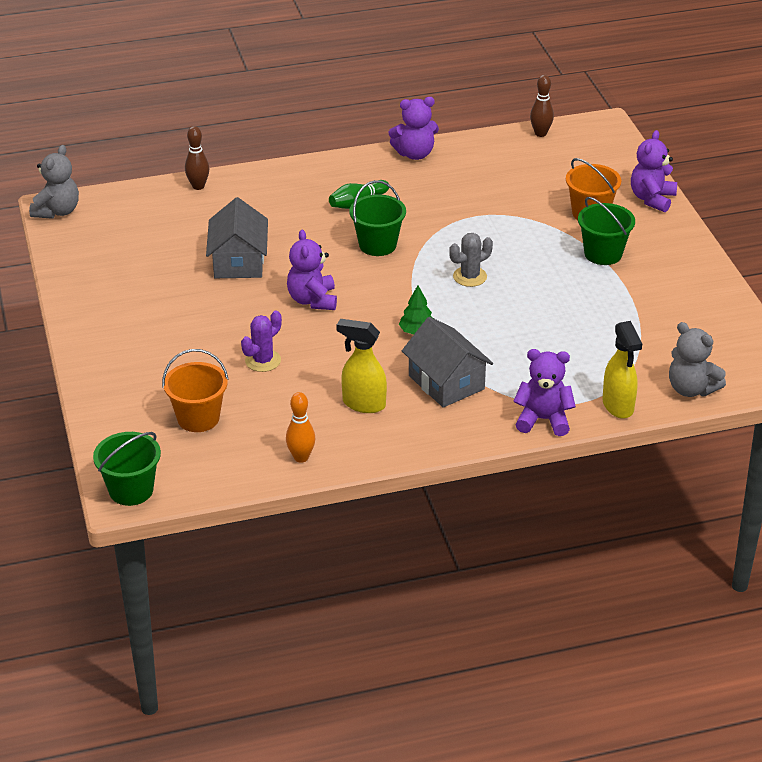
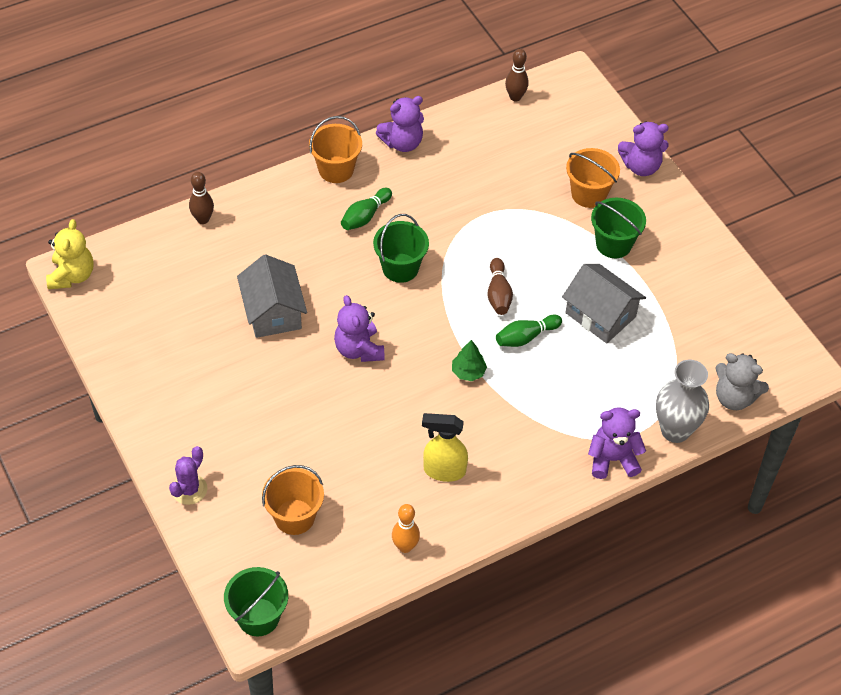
camera: 15 degrees left, 15 degrees up
(57, 211) = (72, 276): grey teddy bear -> yellow teddy bear
(263, 361) = (334, 434): purple cactus -> purple cactus (189, 489)
(341, 166) = (336, 169): none -> orange bucket
(446, 382) = (512, 430): grey house -> grey house (600, 315)
(470, 277) = (498, 294): grey cactus -> brown bowling pin
(486, 313) = (526, 337): none -> green bowling pin
(618, 406) = (675, 430): yellow spray bottle -> grey vase
(652, 199) = (641, 166): purple teddy bear -> purple teddy bear turned 105 degrees counterclockwise

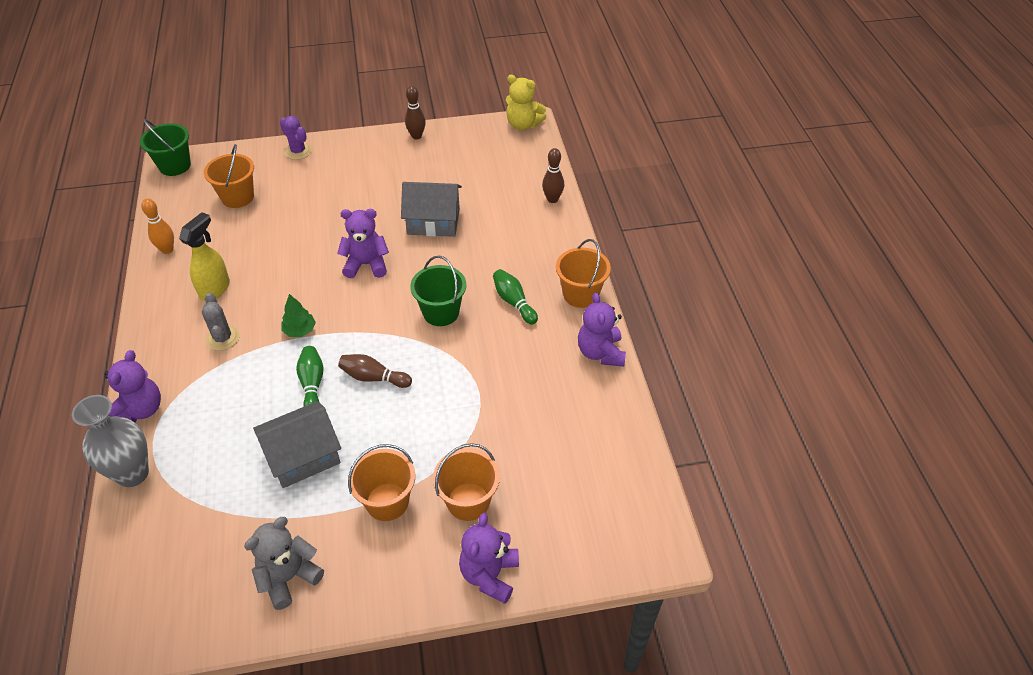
camera: 110 degrees right, 5 degrees down
(504, 432) = (223, 338): none -> grey cactus
(515, 97) = (642, 474): brown bowling pin -> brown bowling pin (416, 136)
(613, 244) = (387, 502): green bucket -> orange bucket
(734, 397) = (130, 546): grey teddy bear -> grey teddy bear (288, 577)

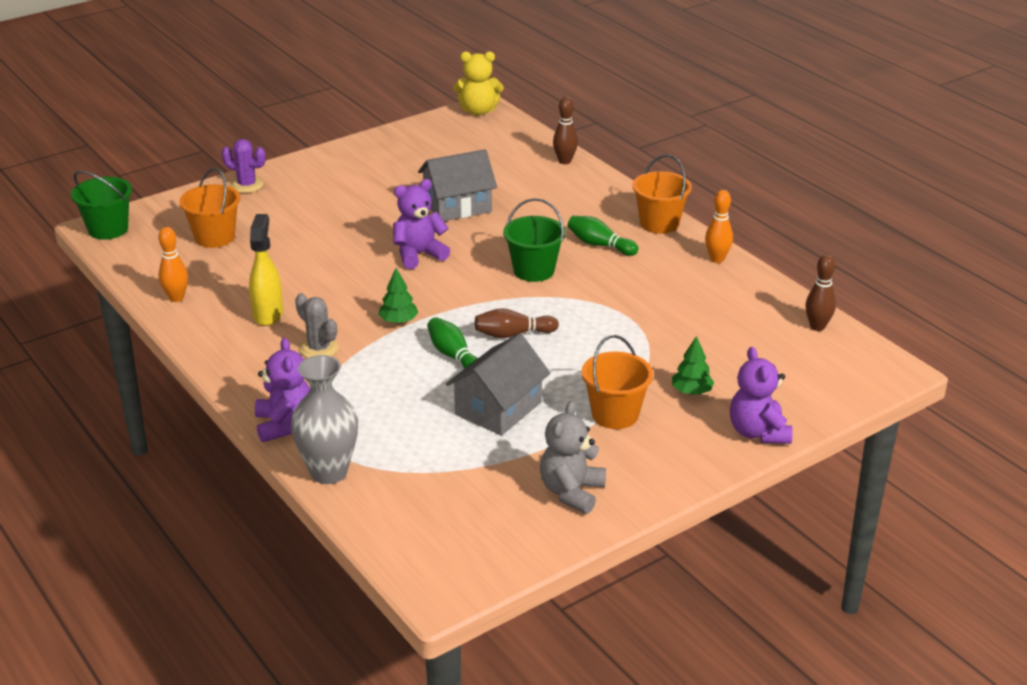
camera: 25 degrees left, 15 degrees down
(416, 136) = (371, 144): brown bowling pin -> brown bowling pin (817, 327)
(468, 501) = (691, 392): orange bucket -> green tree
(600, 353) = (717, 259): purple teddy bear -> orange bowling pin

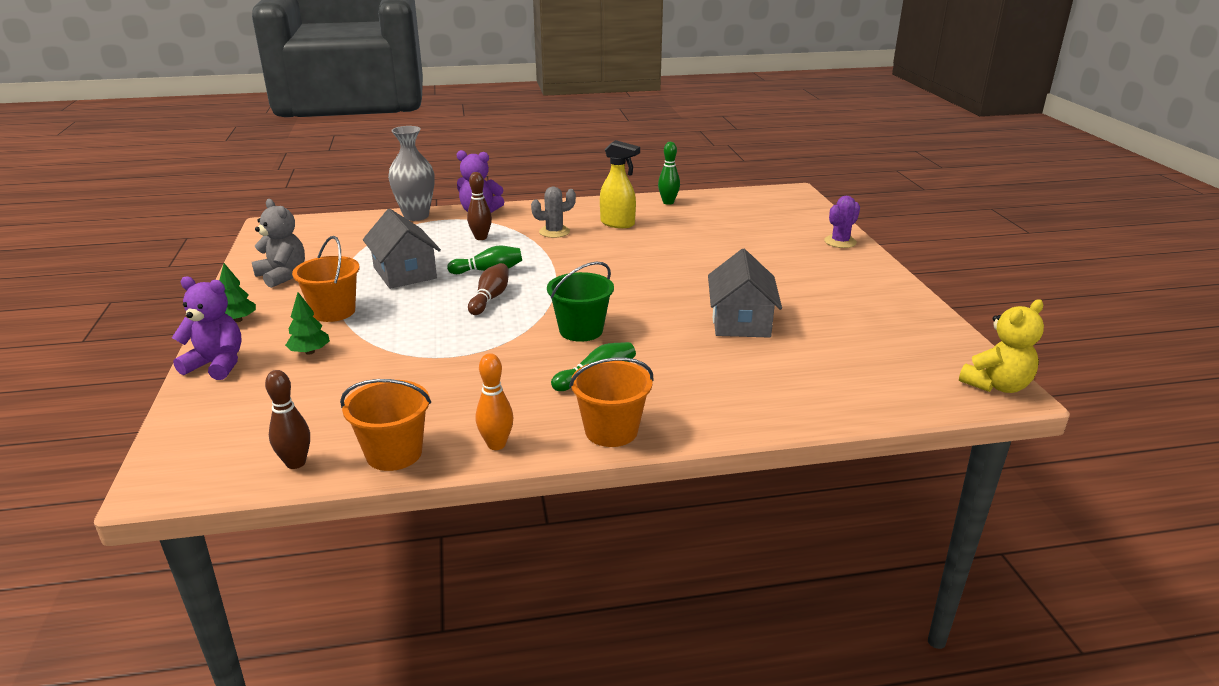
camera: 115 degrees right, 5 degrees down
(108, 229) = (788, 194): green bucket -> none
(176, 298) = (668, 202): orange bowling pin -> green bowling pin
(215, 237) = (751, 221): orange bucket -> orange bucket (394, 453)
(398, 321) = (560, 261): green tree -> green tree (238, 320)
(419, 255) = (658, 286): purple teddy bear -> none
(478, 111) = (996, 385): yellow teddy bear -> yellow teddy bear turned 150 degrees counterclockwise
(565, 161) = (818, 410): brown bowling pin -> brown bowling pin (481, 238)

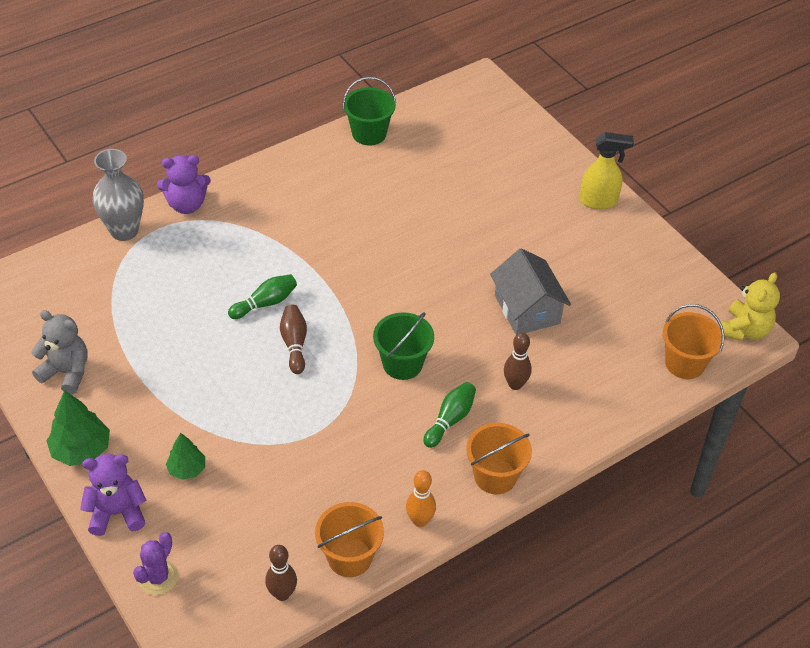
camera: 25 degrees left, 20 degrees up
(238, 320) = (81, 450): green tree -> green tree, size x1.58
(333, 311) = (163, 409): orange bucket -> orange bucket (684, 363)
(405, 273) = (186, 330): grey house -> none
(481, 238) = (220, 250): brown bowling pin -> brown bowling pin (515, 384)
(554, 232) = (287, 219): grey cactus -> none
(618, 224) = (341, 187): yellow spray bottle -> yellow spray bottle (598, 201)
(668, 202) = (369, 133): green bowling pin -> green bucket
(840, 242) = (559, 161): purple cactus -> purple cactus (158, 577)

